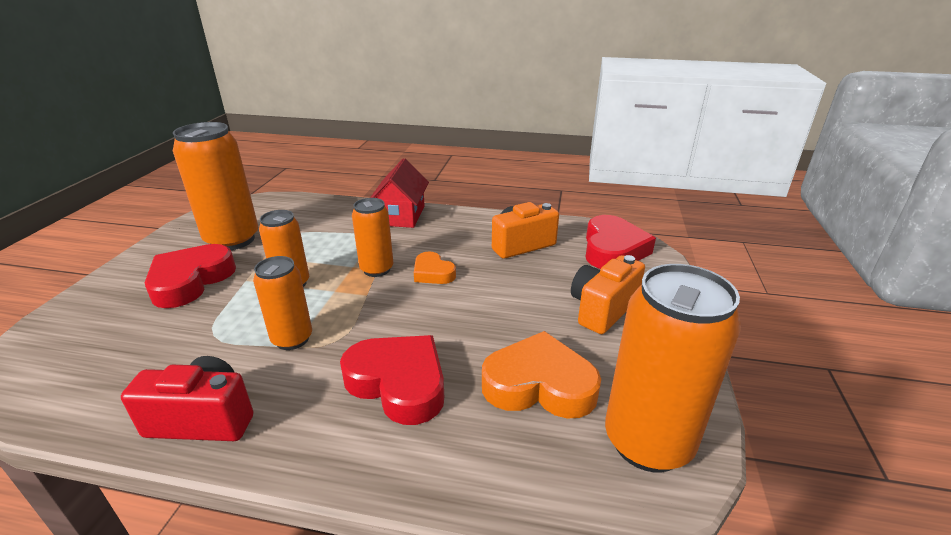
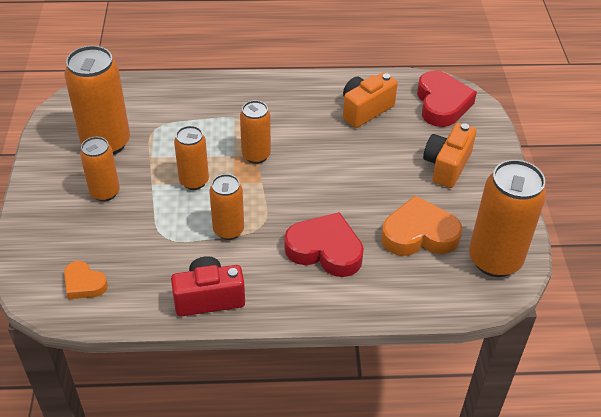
camera: 15 degrees left, 15 degrees up
(190, 281) = (105, 192): red heart -> orange can
(401, 215) = (244, 90): red house -> none
(433, 273) = (304, 152): orange heart -> orange heart (84, 284)

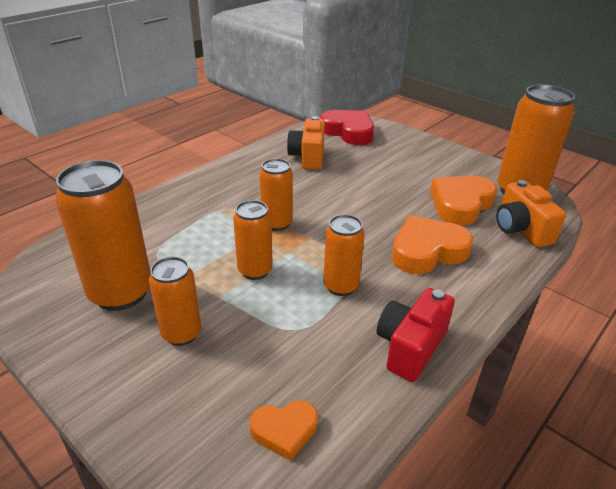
camera: 45 degrees left, 10 degrees down
(325, 250) = (427, 251): red heart -> orange heart
(446, 166) = (408, 160): orange camera -> orange camera (521, 230)

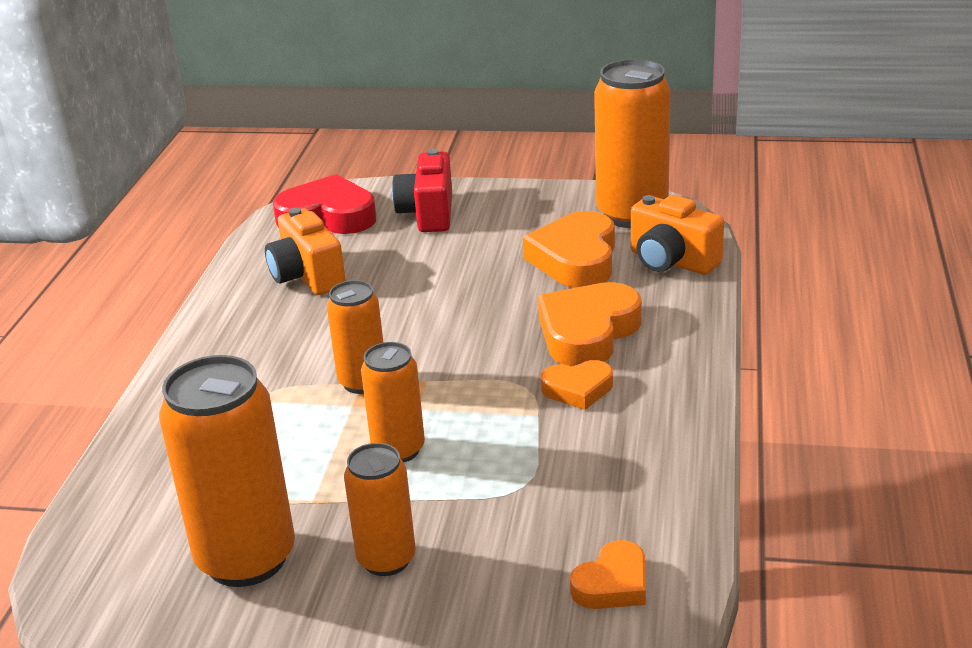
camera: 30 degrees left, 5 degrees down
(340, 286) = (525, 418): orange can -> none
(388, 283) = (578, 389): none -> orange heart
(410, 347) = (664, 443): red camera -> red camera (428, 214)

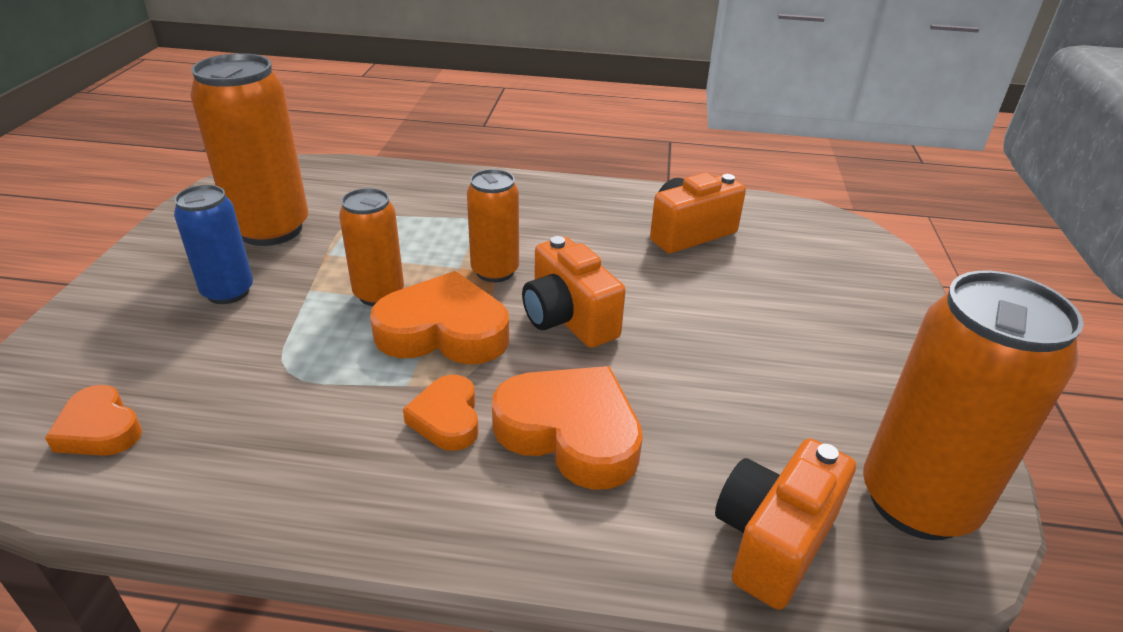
camera: 85 degrees right, 5 degrees up
(328, 216) = (816, 239): red heart -> none
(386, 559) = (228, 292): orange can -> blue can
(428, 214) = (846, 304): red camera -> none
(444, 338) = (568, 319): none -> orange camera
(576, 259) = (760, 430): orange heart -> orange heart (444, 331)

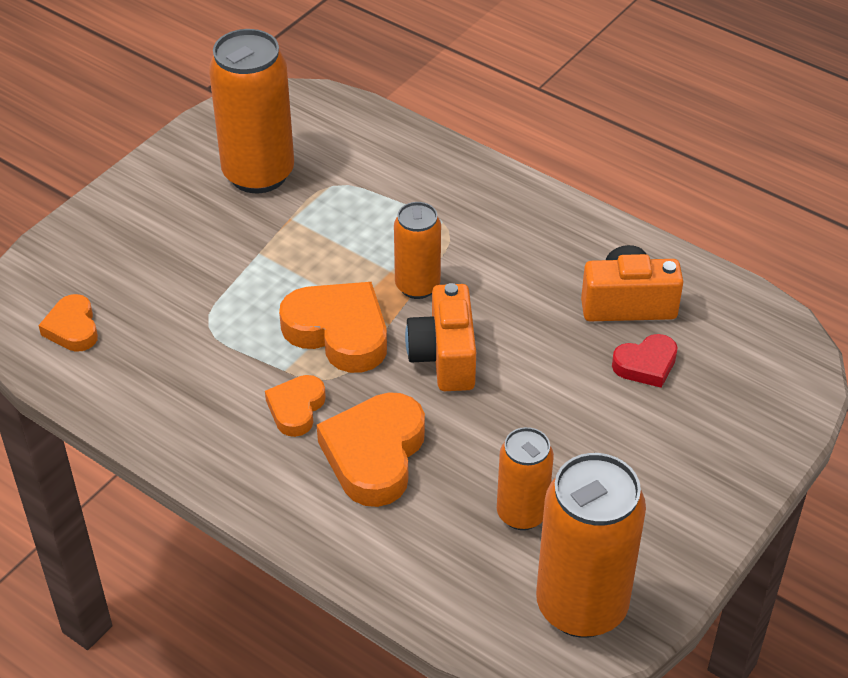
camera: 30 degrees right, 10 degrees up
(228, 292) = (197, 234): blue can -> none
(379, 294) = (309, 277): orange can -> orange can (522, 513)
(570, 433) = (374, 455): orange heart -> orange heart turned 135 degrees counterclockwise
(747, 270) = (646, 365): none -> red heart
(773, 541) = (452, 585): orange camera -> none

